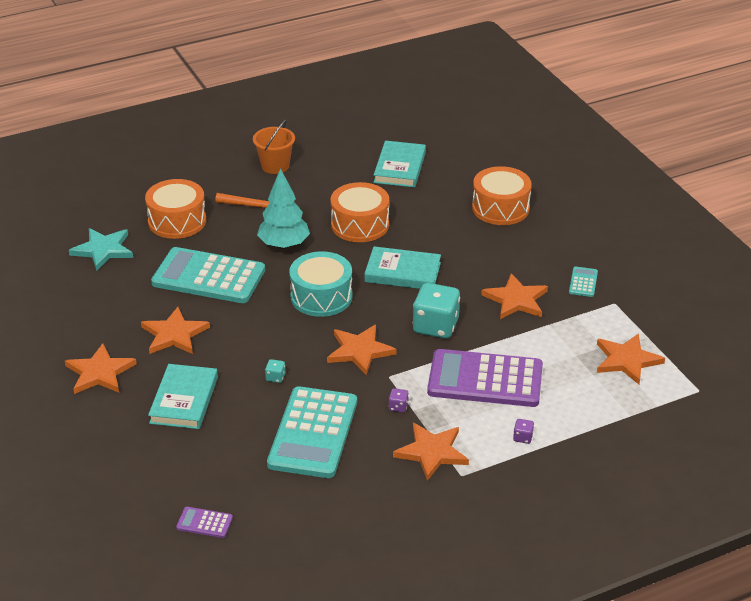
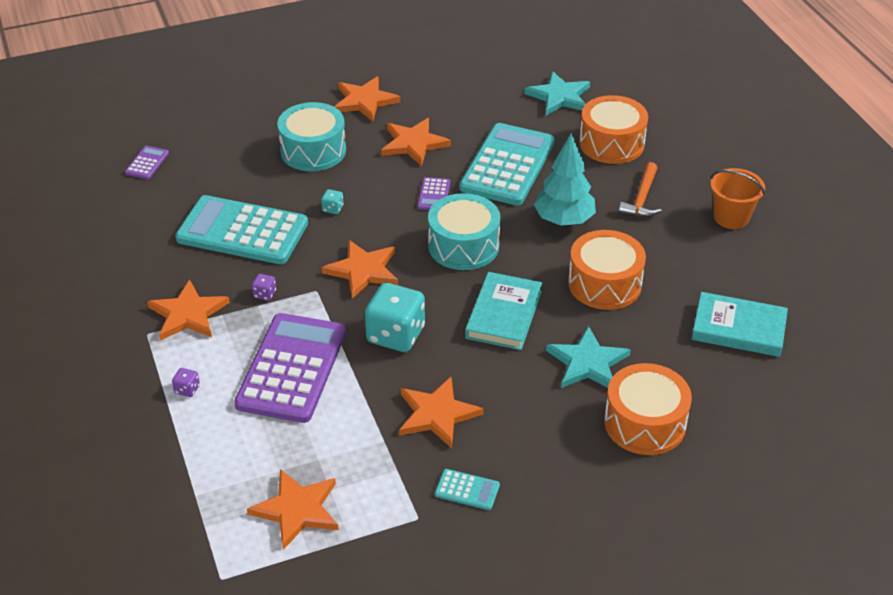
camera: 95 degrees right, 5 degrees up
(184, 400) = (313, 150): turquoise book -> turquoise drum
(252, 317) = (434, 195): none -> purple calculator
(447, 232) = (587, 362): none -> turquoise star

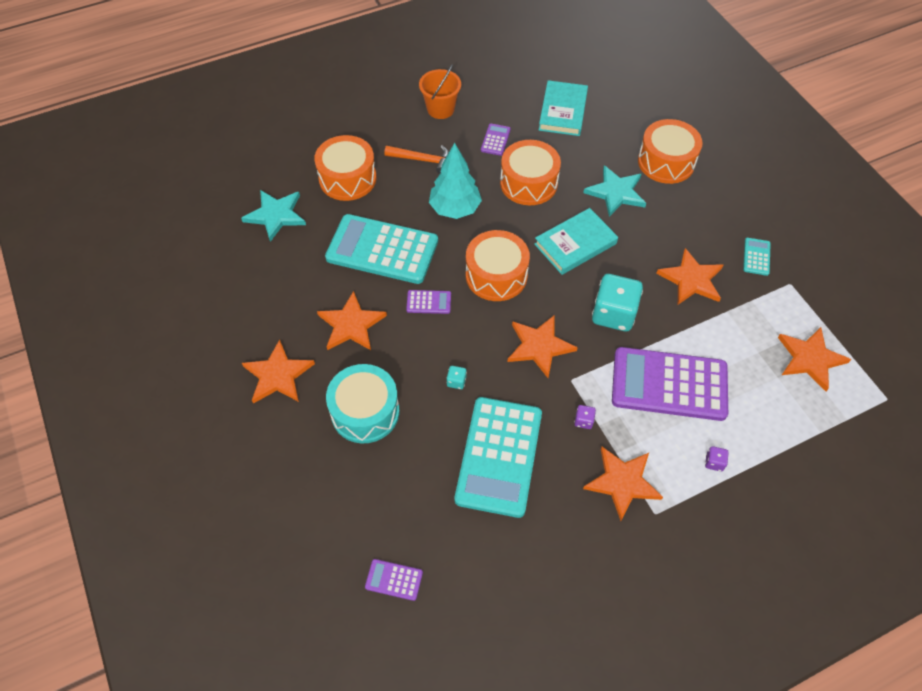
camera: 95 degrees left, 15 degrees up
(463, 246) = (496, 275): turquoise drum -> orange drum
(503, 314) = (575, 244): turquoise book -> turquoise book turned 45 degrees counterclockwise
(679, 261) = (495, 140): none -> purple calculator

